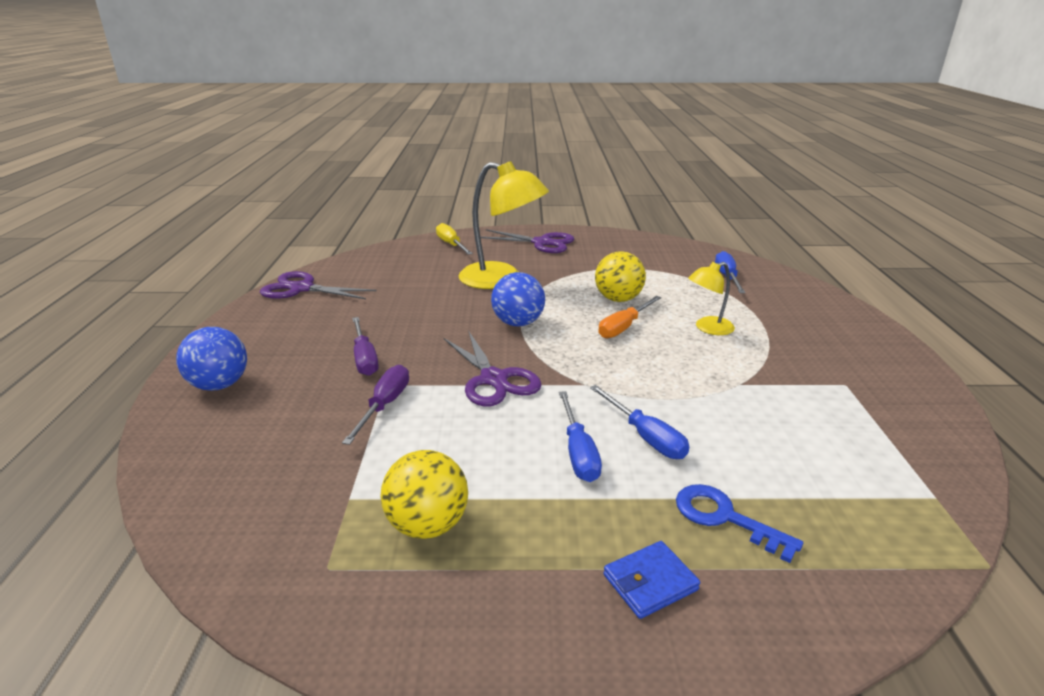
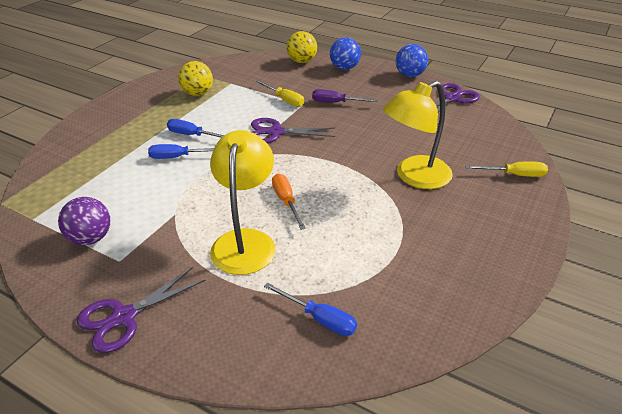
camera: 120 degrees right, 10 degrees up
(384, 405) = (284, 100): purple screwdriver -> yellow screwdriver
(518, 323) = (333, 160): blue ball -> blue ball (409, 75)
(542, 243) = (494, 230): purple scissors -> purple scissors (124, 317)
(618, 299) = (331, 220): yellow ball -> yellow ball (302, 61)
(650, 582) = (116, 124): blue wallet -> none
(708, 328) = (245, 241): yellow lamp -> yellow lamp, size x1.90
(725, 518) = (112, 153): blue key -> none
(863, 421) = (90, 238): none -> purple ball

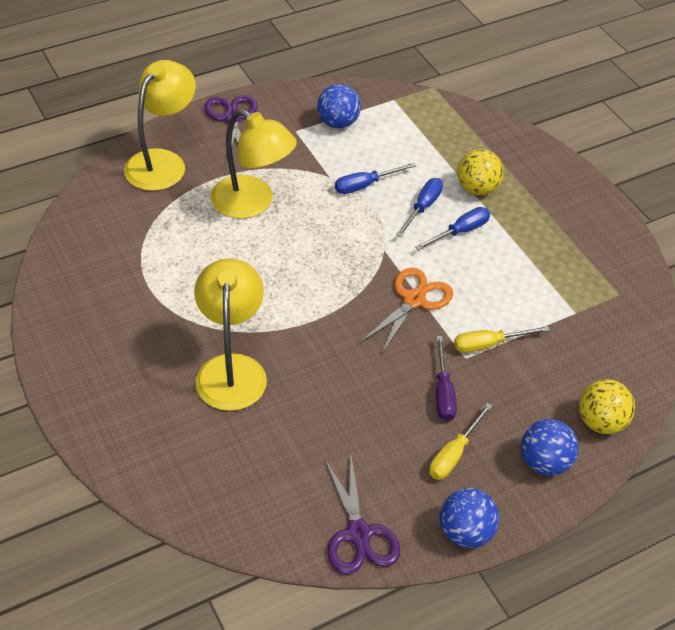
camera: 120 degrees right, 10 degrees up
(90, 238) = (338, 123): purple ball -> blue ball
(197, 93) = (564, 270): yellow ball -> yellow ball (477, 189)
(236, 335) = (162, 162): none -> yellow lamp
(276, 132) = (414, 300): purple scissors -> orange scissors
(286, 201) = (282, 251): orange screwdriver -> none
(319, 319) = (132, 207): blue screwdriver -> blue screwdriver (365, 185)
(336, 103) = (443, 392): purple screwdriver -> purple screwdriver turned 135 degrees clockwise
(514, 175) = (155, 461): yellow screwdriver -> yellow screwdriver (454, 454)

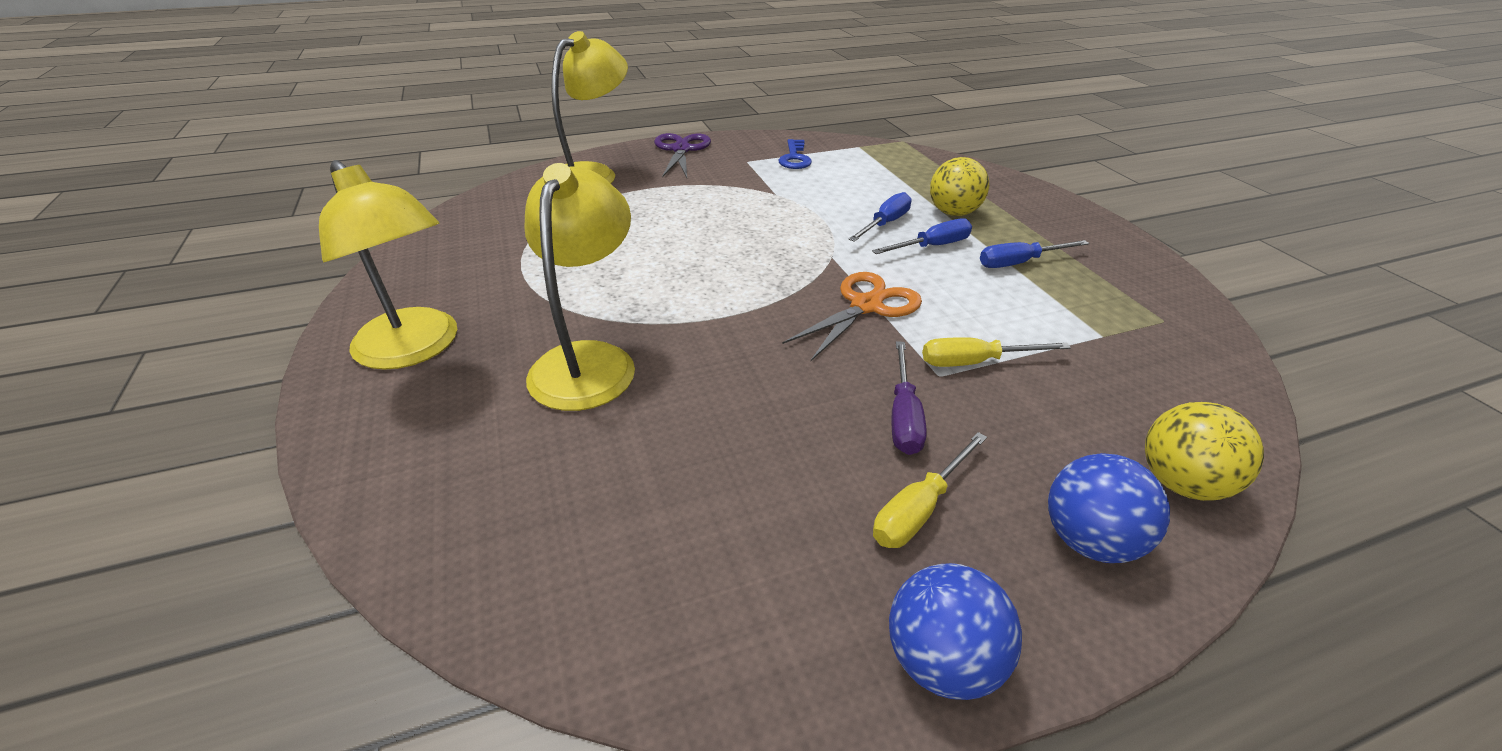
camera: 10 degrees right, 10 degrees down
(252, 203) = (680, 209): yellow lamp -> yellow lamp (415, 349)
(338, 123) = (794, 158): blue ball -> blue key
(358, 534) = (723, 637): purple scissors -> none
(365, 185) = (817, 203): blue screwdriver -> blue screwdriver (1019, 263)

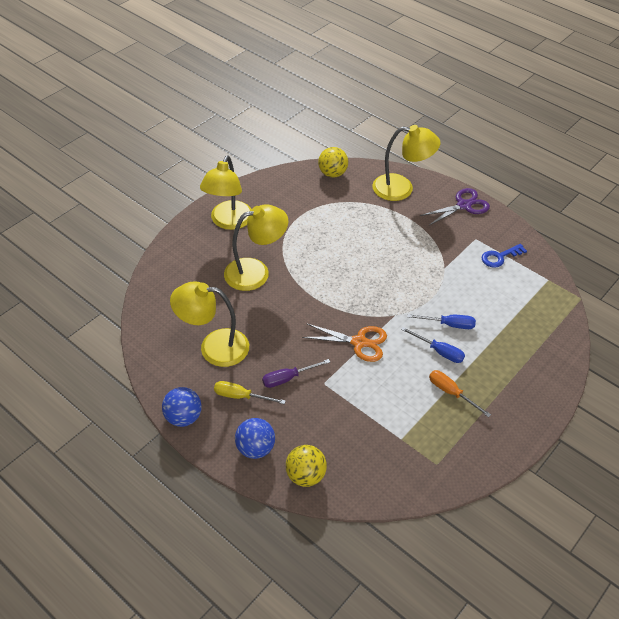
camera: 60 degrees right, 10 degrees up
(739, 501) = (214, 347): none -> yellow lamp
(953, 213) = (489, 350): yellow ball -> yellow ball (332, 173)
(975, 362) = (342, 393): yellow screwdriver -> none
(1019, 263) = (451, 393): blue screwdriver -> orange screwdriver

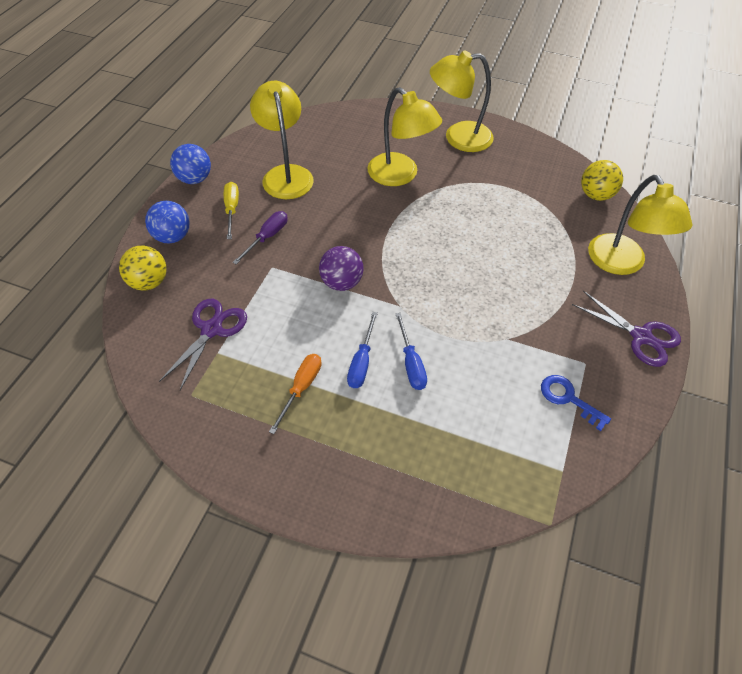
camera: 70 degrees right, 5 degrees up
(288, 378) = (267, 237): purple screwdriver -> purple screwdriver turned 75 degrees clockwise
(359, 342) = (341, 282): orange scissors -> purple ball
(376, 438) = (211, 329): none -> purple scissors

